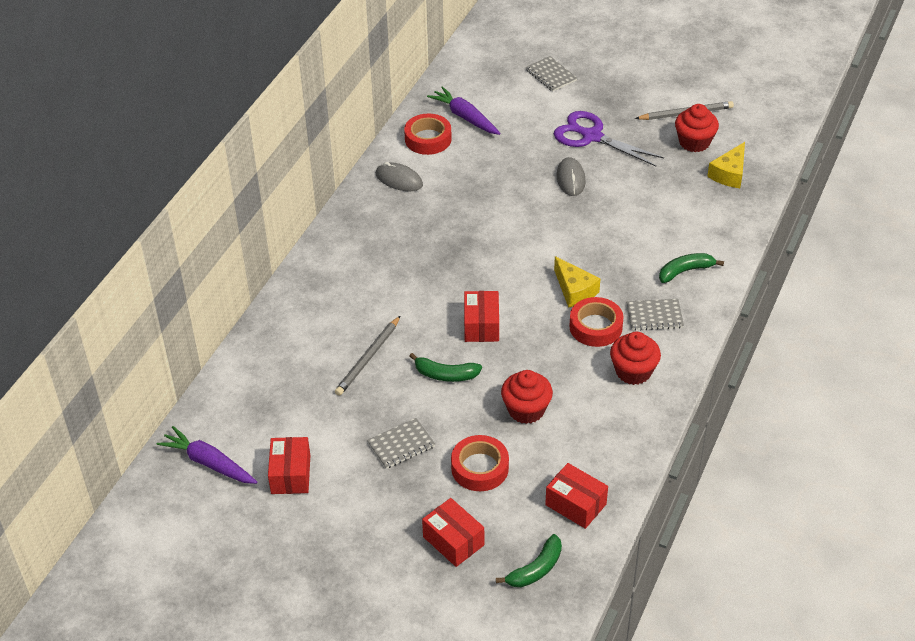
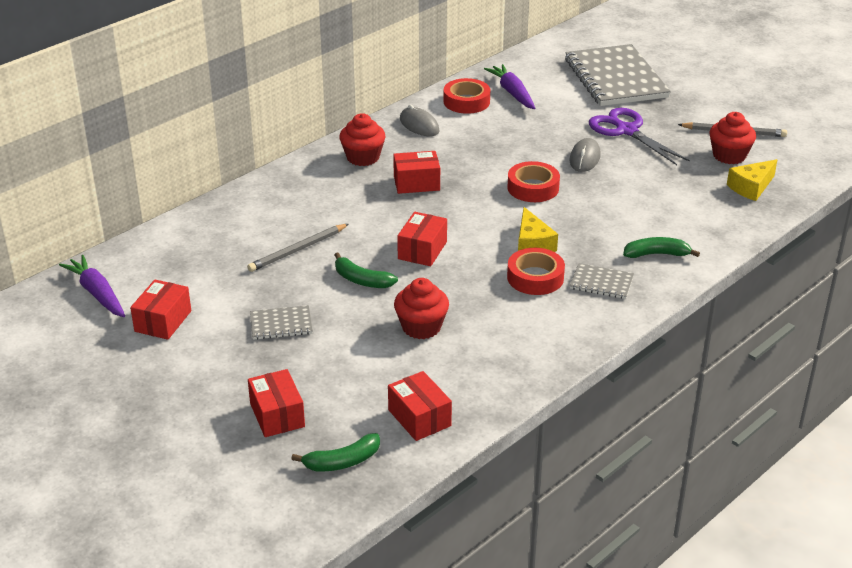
camera: 20 degrees right, 10 degrees down
(434, 250) = (416, 183): none -> red box
(480, 468) = (344, 362): red tape -> red tape (533, 188)
(551, 75) = (615, 78): grey notebook -> grey notebook, size x2.28
(633, 371) = (551, 322): red cupcake -> red cupcake (363, 157)

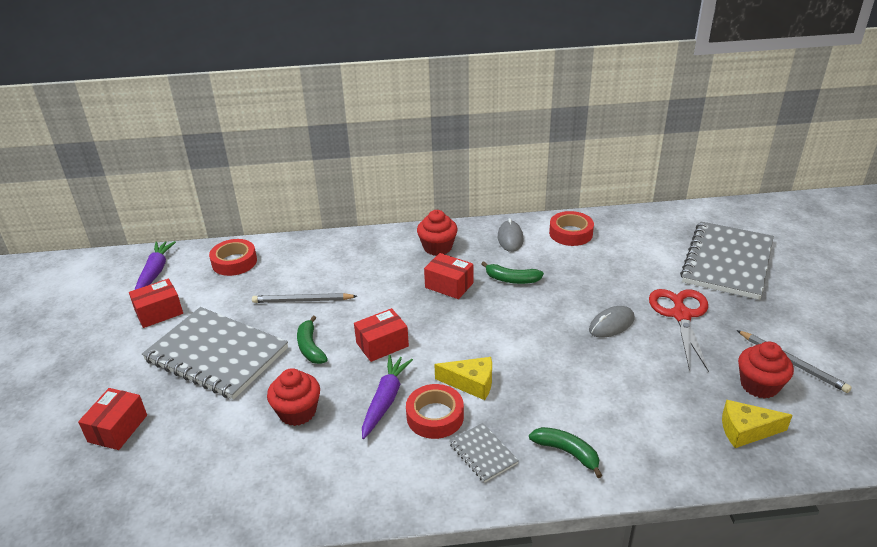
camera: 40 degrees right, 0 degrees up
(281, 324) = (216, 354): grey notebook -> grey notebook, size x2.28
(342, 461) = (99, 498): green banana -> green banana (511, 279)
(419, 418) = (192, 495): red box -> none
(512, 93) = (617, 240): purple carrot -> purple carrot (385, 400)
(532, 244) = (471, 383): yellow cheese -> yellow cheese turned 105 degrees counterclockwise
(533, 188) = (534, 331): red tape -> red tape (234, 262)
(626, 130) = (681, 315): purple scissors -> red scissors

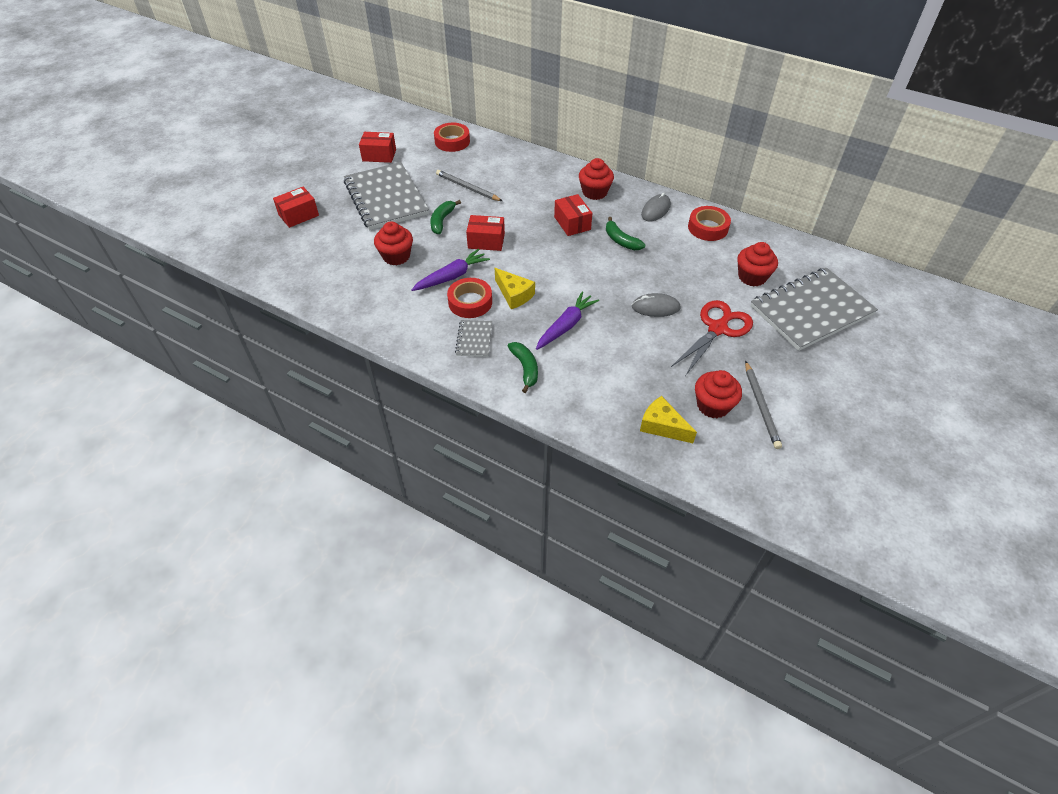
camera: 35 degrees right, 15 degrees up
(155, 272) = (400, 127): purple carrot -> purple carrot (566, 326)
(653, 257) = (752, 277): none -> red cupcake

